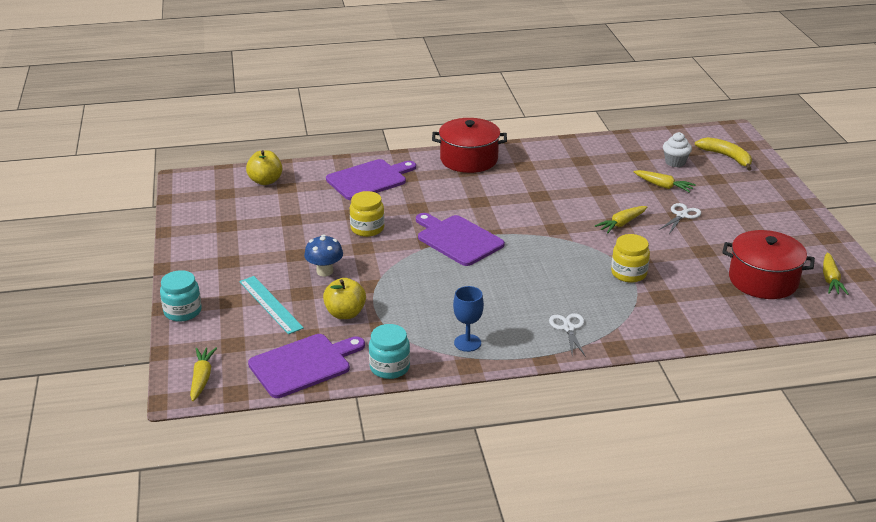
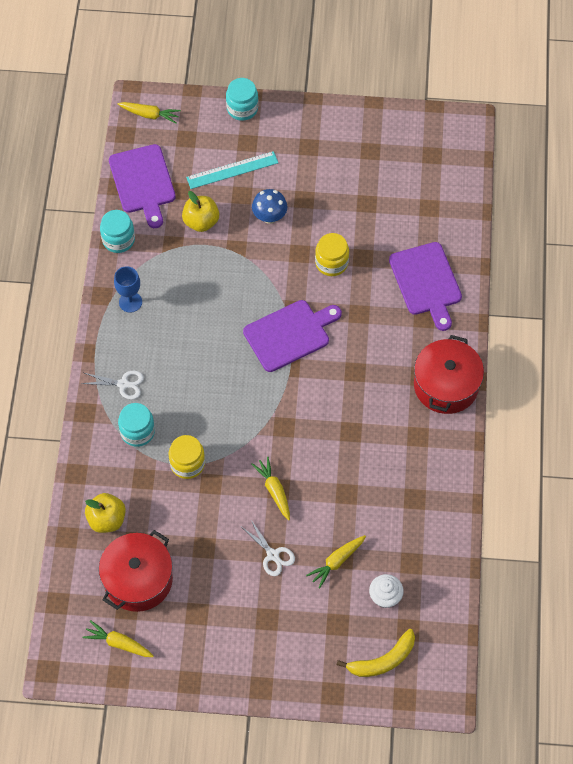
camera: 105 degrees right, 30 degrees up
(265, 181) = (447, 191): yellow apple -> yellow apple (107, 519)
(615, 309) = (137, 431): none -> turquoise jar

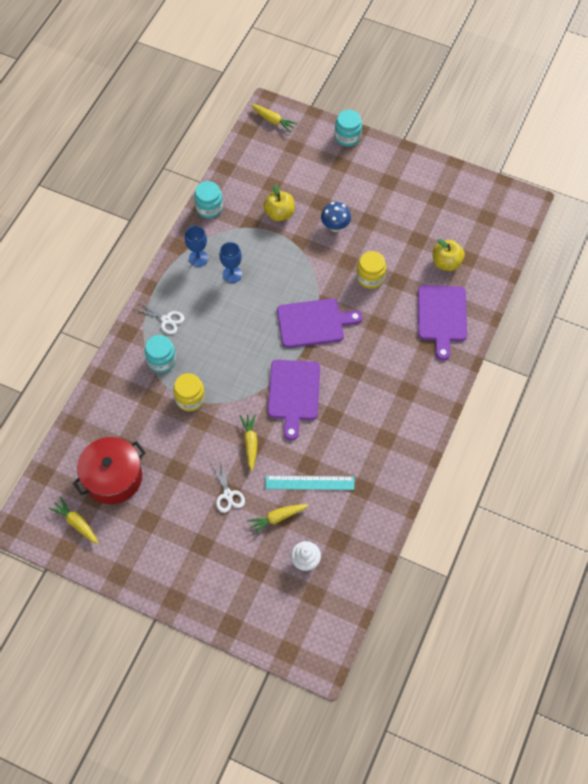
camera: 20 degrees right, 0 degrees up
(107, 519) = (109, 421): yellow apple -> yellow apple (446, 263)
(143, 182) = (246, 170): purple cutting board -> purple cutting board (294, 393)
(176, 308) = (232, 274): none -> blue goblet
(232, 170) = (320, 181): turquoise ruler -> turquoise ruler (309, 483)
(382, 660) = (282, 613): yellow banana -> none
(446, 385) = (425, 405): red pot -> none

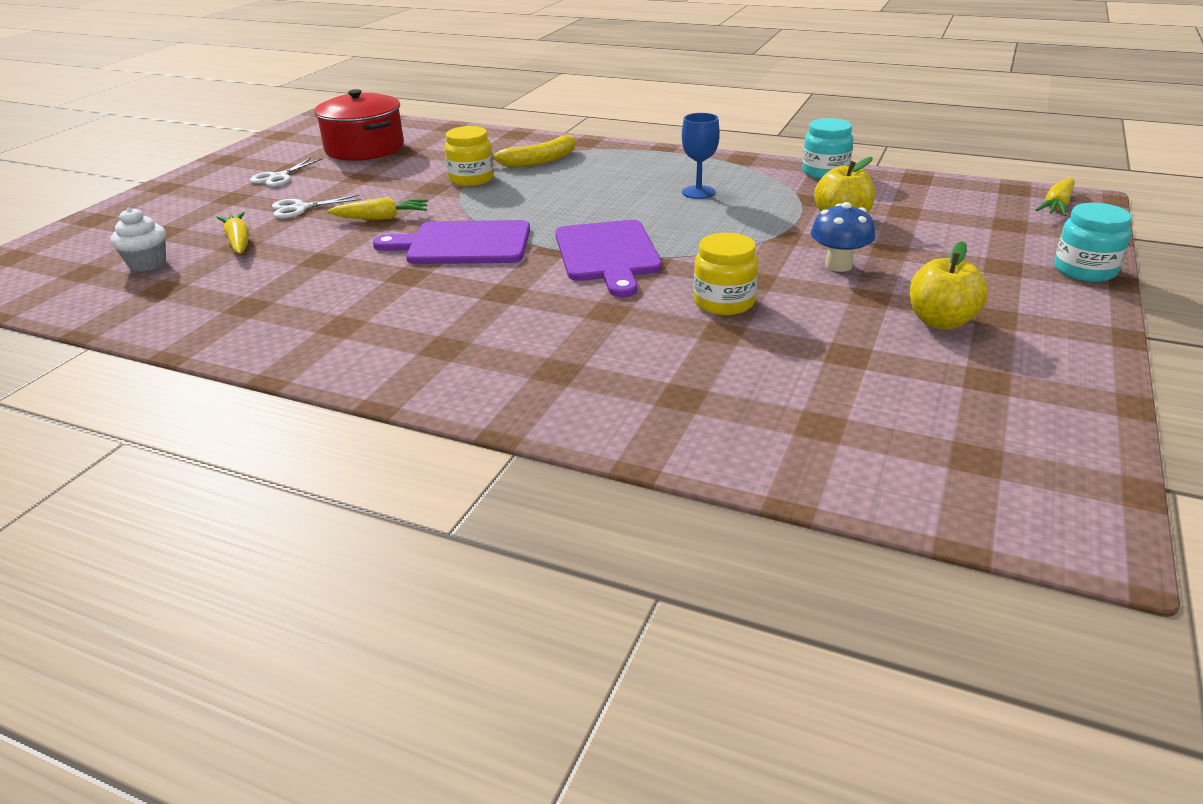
camera: 90 degrees right, 30 degrees down
(76, 523) = (311, 137): yellow carrot -> none
(161, 360) = (538, 161): turquoise jar -> yellow banana
(166, 320) = (607, 159): white scissors -> white scissors (279, 177)
(198, 258) = (723, 171): blue goblet -> none
(309, 483) = (286, 262): turquoise ruler -> none
(442, 316) = (634, 388): purple cutting board -> none
(446, 263) = (793, 393): yellow apple -> yellow apple (941, 322)

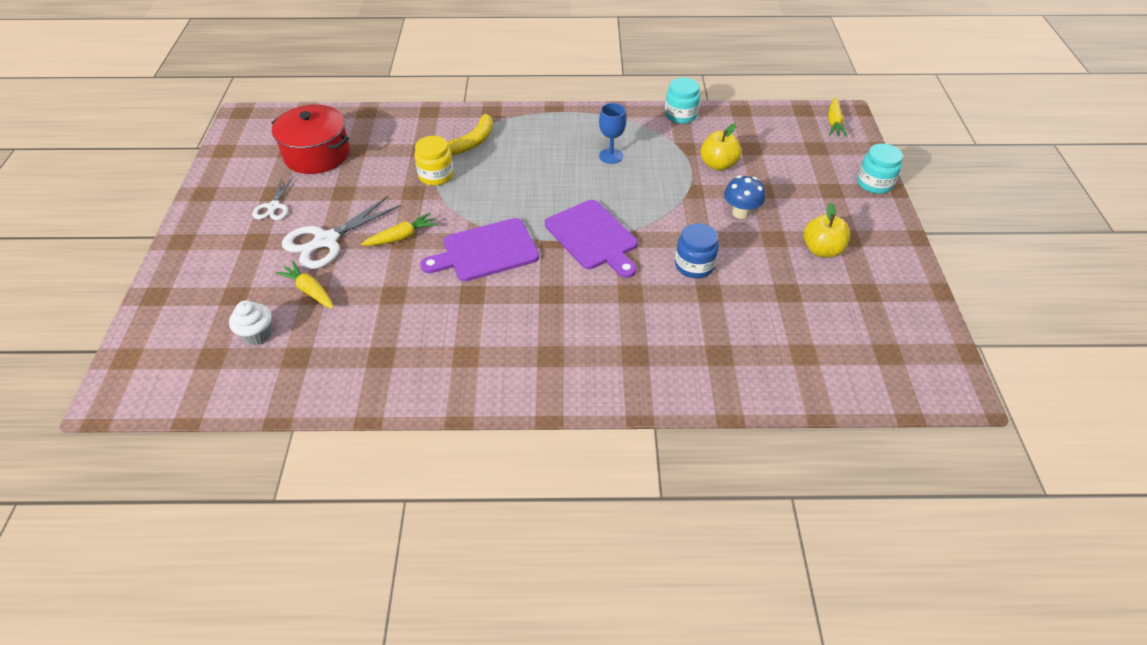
camera: 25 degrees left, 15 degrees up
(300, 208) = (326, 240): white scissors -> white scissors, size x1.76
(724, 302) = (694, 266): yellow jar -> blue jar

